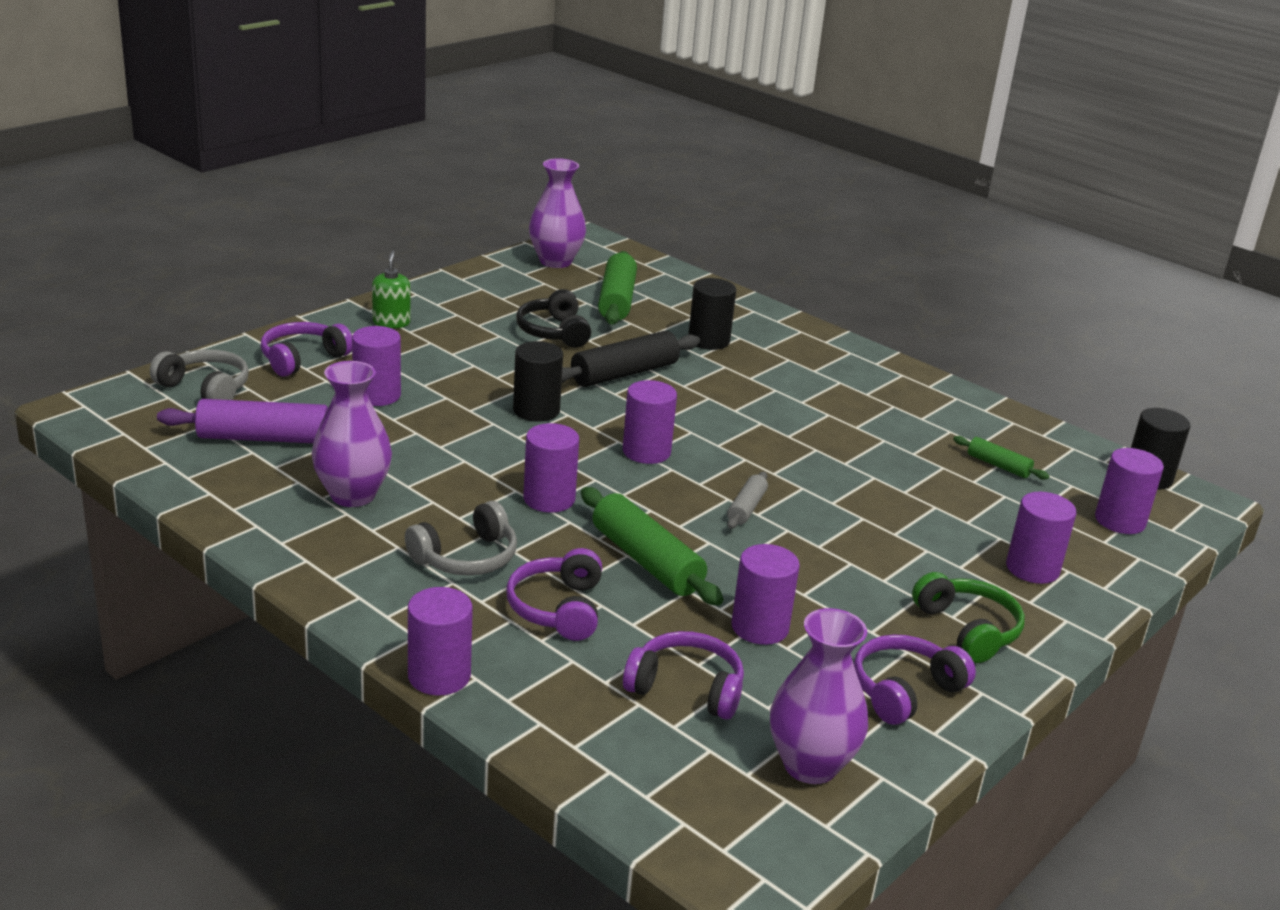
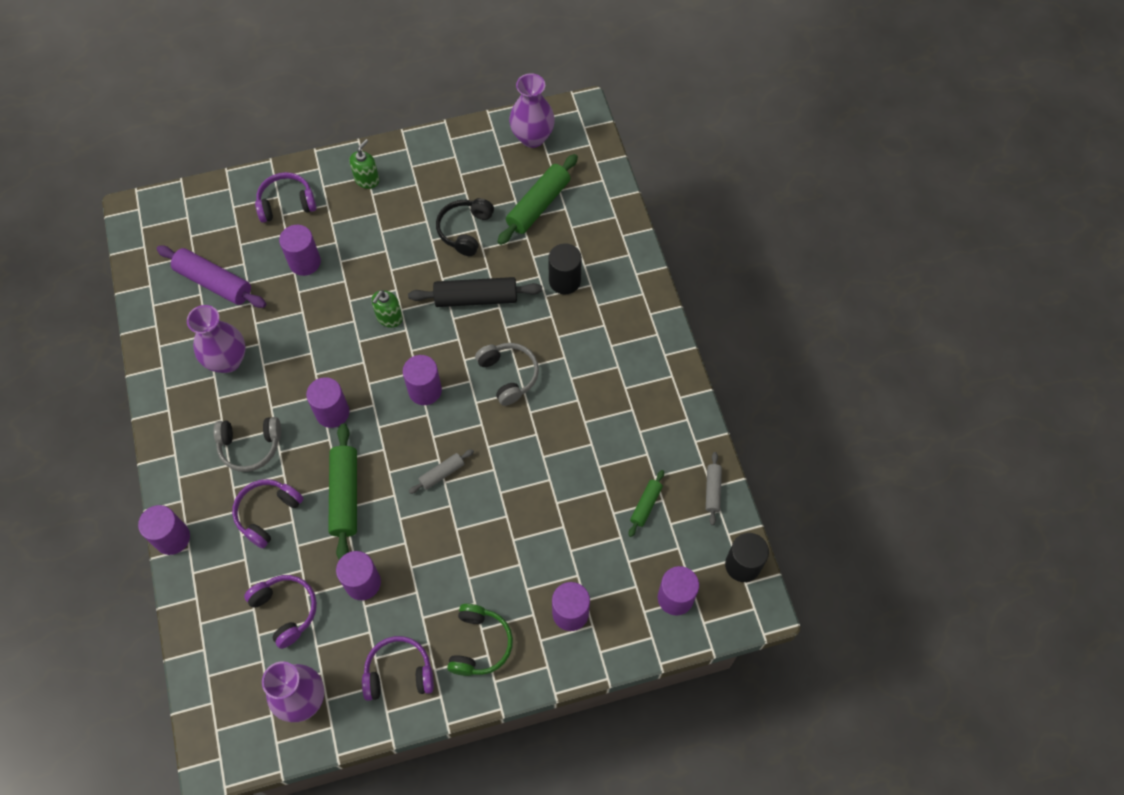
camera: 35 degrees right, 35 degrees up
(205, 389) = (212, 216): grey headphones -> grey headphones (508, 375)
(536, 410) = (389, 318): black cylinder -> green soap dispenser
(998, 465) = (646, 505): green rolling pin -> green rolling pin turned 45 degrees clockwise
(1047, 437) = (712, 490): none -> grey rolling pin

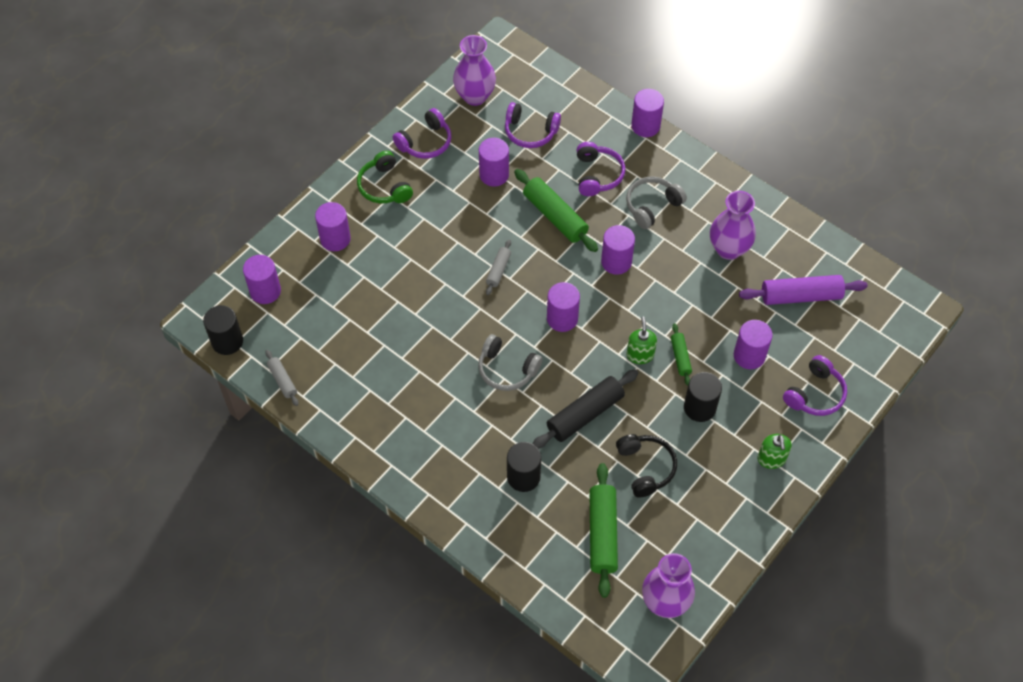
camera: 145 degrees right, 5 degrees down
(382, 247) = (699, 407): none -> black cylinder
(646, 505) = (328, 339): green rolling pin -> green rolling pin (680, 357)

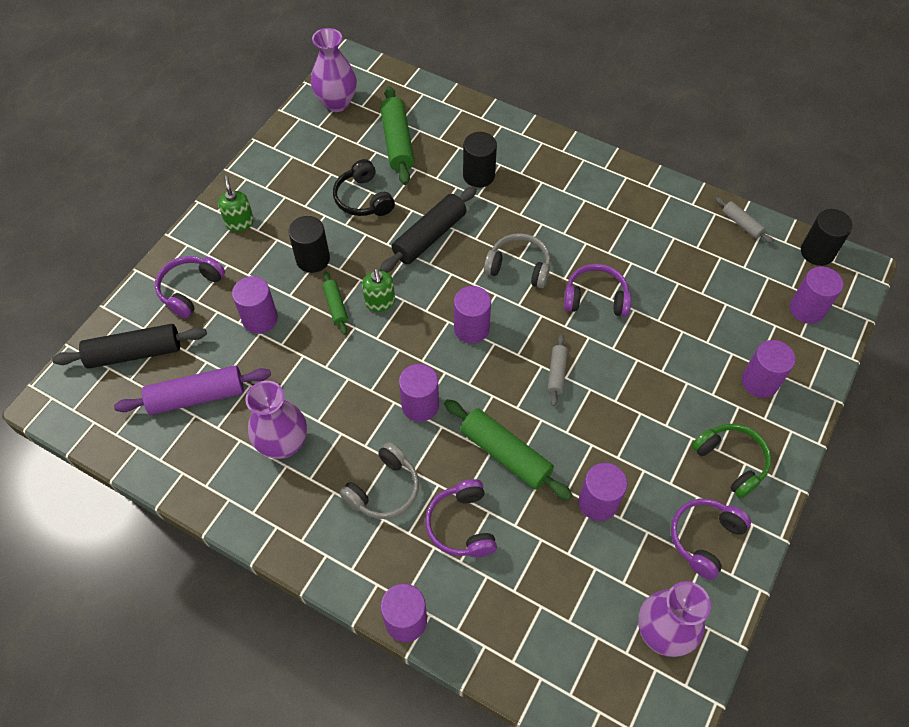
camera: 170 degrees right, 0 degrees up
(530, 132) = (567, 581): purple headphones -> purple headphones (595, 298)
(859, 341) = (134, 353): none -> black rolling pin

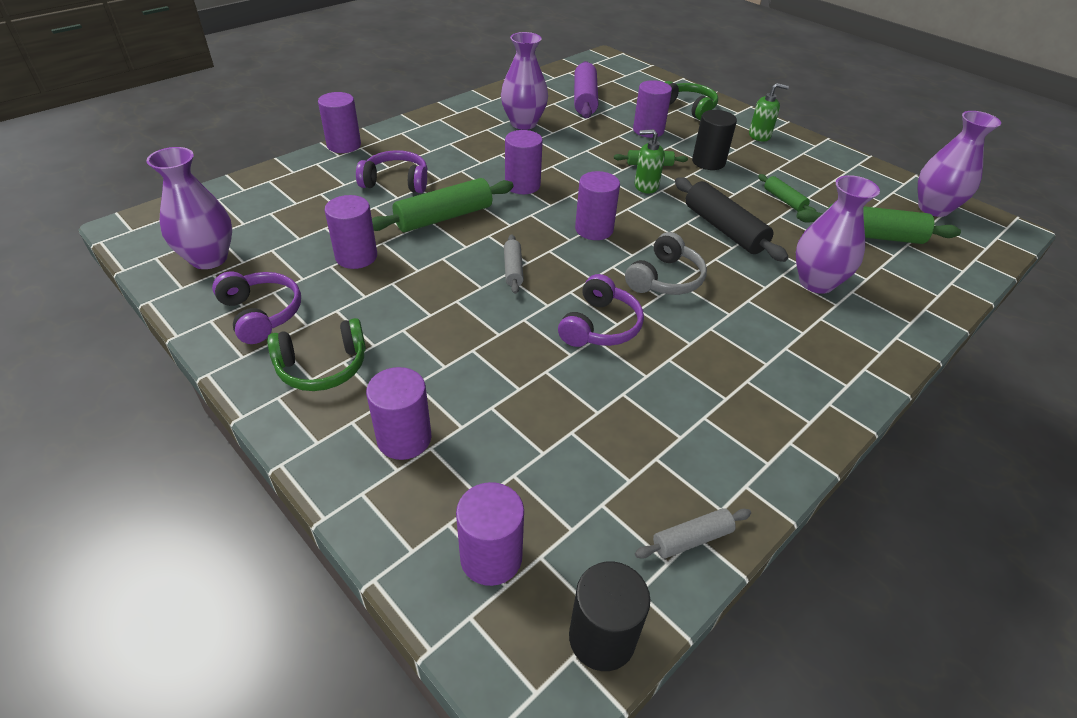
camera: 105 degrees right, 15 degrees down
(134, 353) = (635, 83): black rolling pin -> none
(190, 290) = (688, 108): purple headphones -> green headphones
(363, 198) = (784, 200): black headphones -> green rolling pin
(384, 489) = (455, 155): grey headphones -> none
(479, 175) = (816, 282): black cylinder -> purple vase
(557, 373) = (513, 269): grey rolling pin -> grey rolling pin turned 60 degrees clockwise

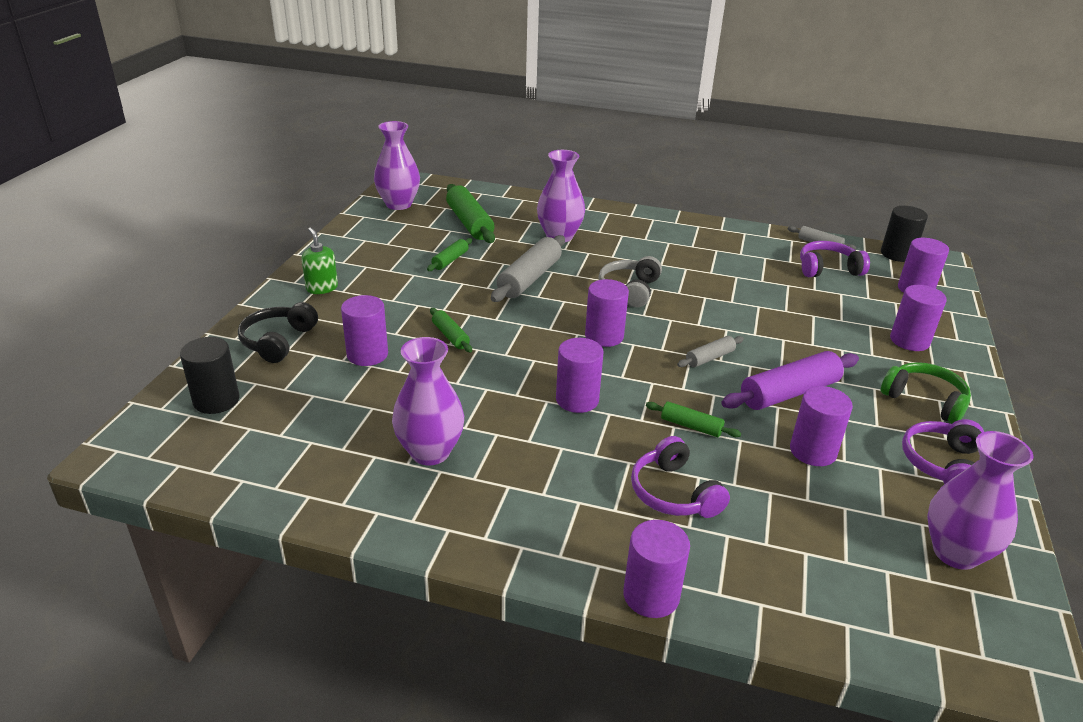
camera: 120 degrees left, 10 degrees down
(444, 217) = (691, 426): green rolling pin -> green rolling pin, size x0.54
(585, 99) = (309, 425): purple rolling pin -> purple rolling pin (789, 393)
(600, 326) = (717, 302): purple headphones -> purple headphones (828, 269)
(646, 186) = (498, 328): green soap dispenser -> none
(665, 279) = (630, 290): grey headphones -> grey headphones turned 75 degrees counterclockwise
(688, 108) = (278, 341): green headphones -> black headphones
(708, 162) = (412, 305): black cylinder -> black cylinder (216, 400)
(724, 229) = (529, 278): black rolling pin -> grey rolling pin

